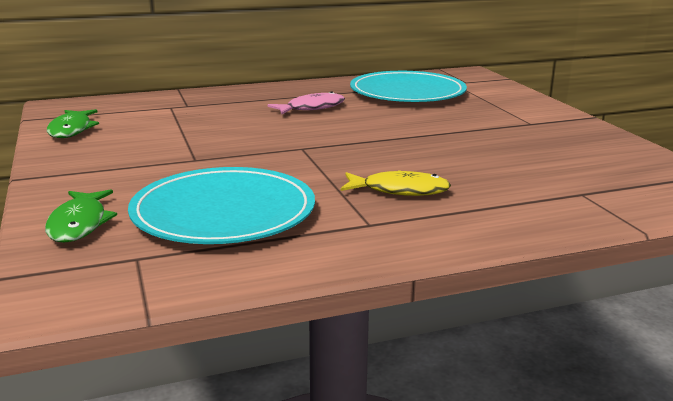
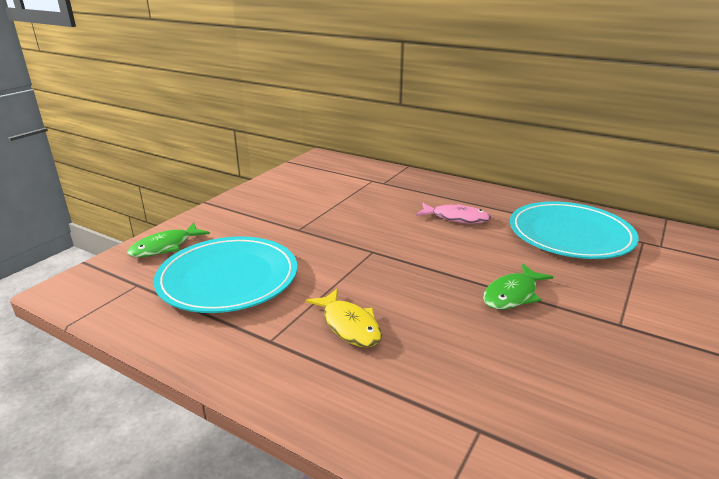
camera: 50 degrees right, 5 degrees up
(71, 130) = (290, 178): green fish -> green fish (512, 294)

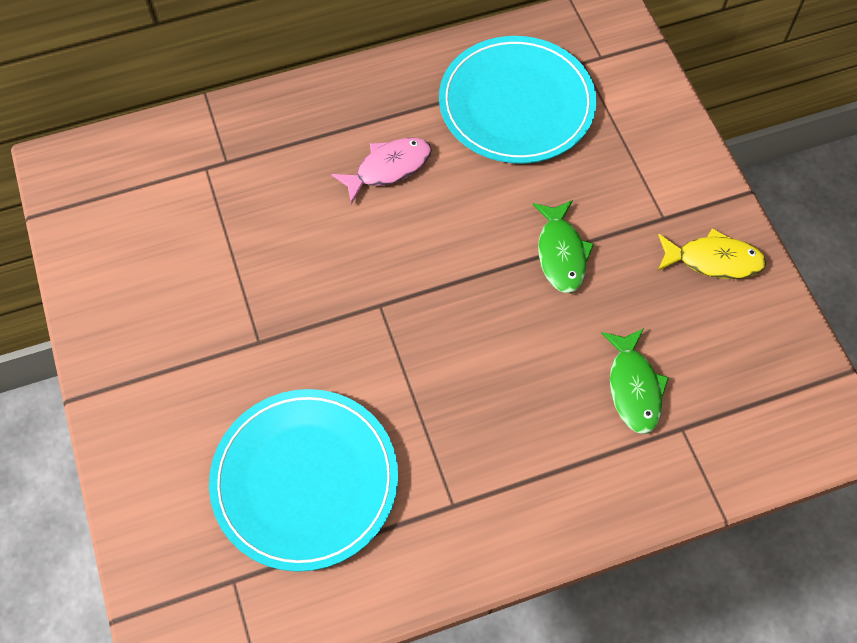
camera: 50 degrees left, 35 degrees up
(165, 247) = (164, 510): green fish -> green fish (633, 387)
(349, 325) = (488, 424): yellow fish -> yellow fish (714, 260)

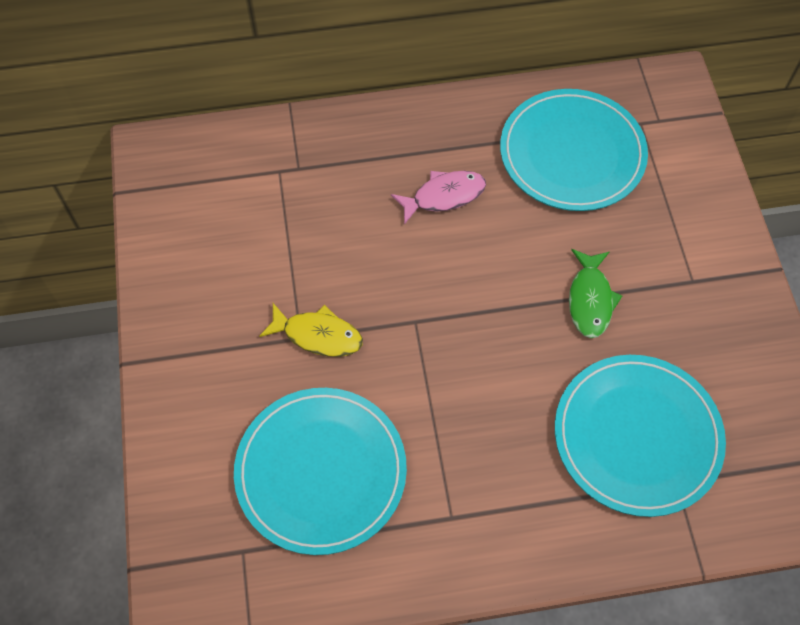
camera: 10 degrees right, 0 degrees up
(633, 387) = (637, 436): green fish -> turquoise plate
(714, 260) = (733, 328): yellow fish -> yellow fish (318, 335)

